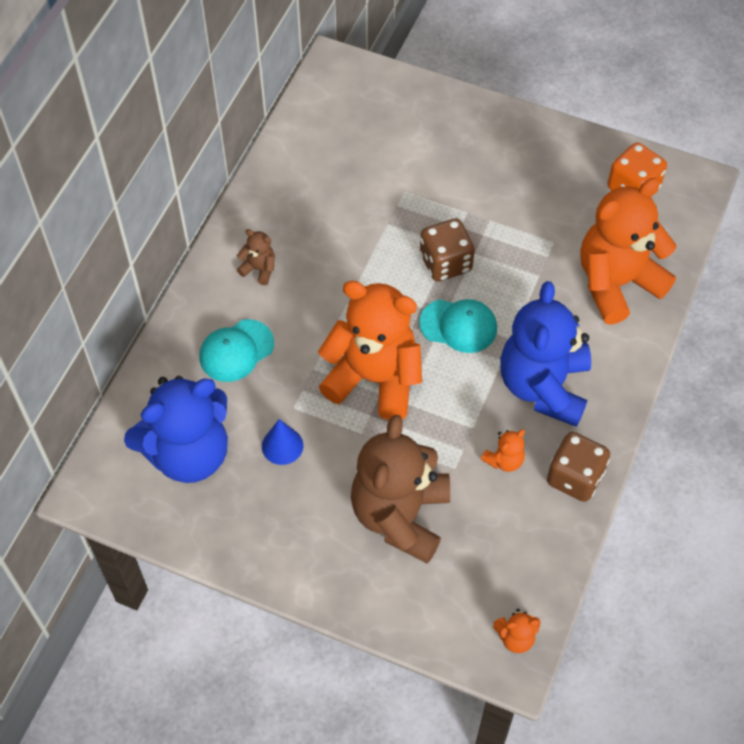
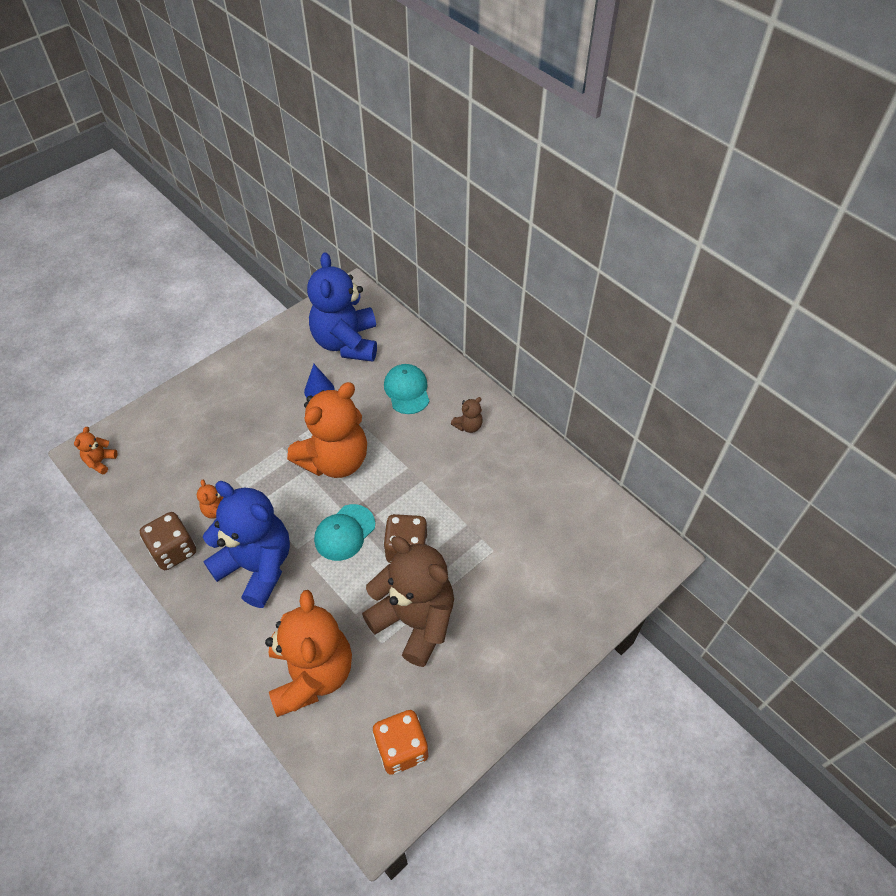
camera: 115 degrees right, 5 degrees down
(400, 515) = (225, 434): brown teddy bear -> brown teddy bear (414, 620)

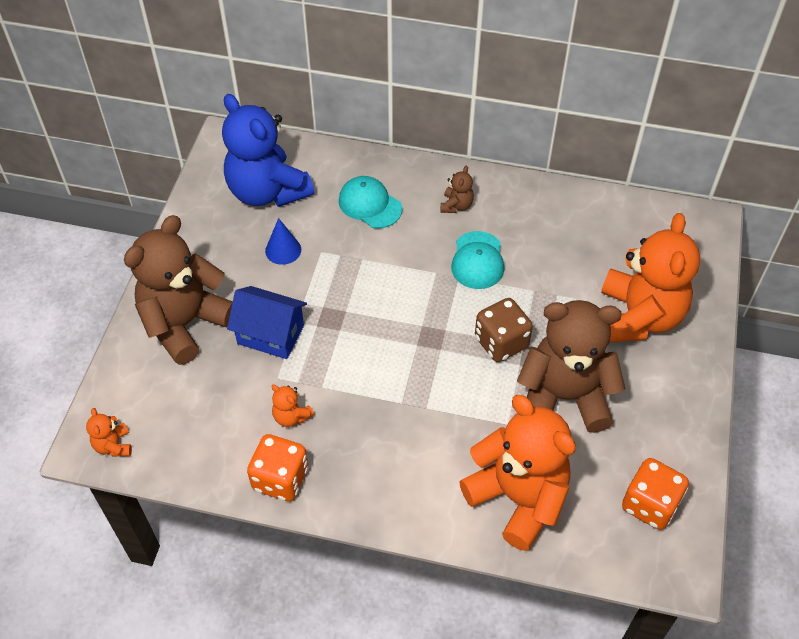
camera: 35 degrees left, 0 degrees up
(174, 550) = (280, 479): brown dice -> orange dice
(213, 405) = (185, 323): none -> brown teddy bear
(257, 566) = (378, 441): blue teddy bear -> none
(258, 445) = (270, 334): none -> blue house
(335, 460) = (361, 304): orange teddy bear -> orange teddy bear (638, 317)
(344, 532) = (432, 362): turquoise cap -> turquoise cap (477, 260)

